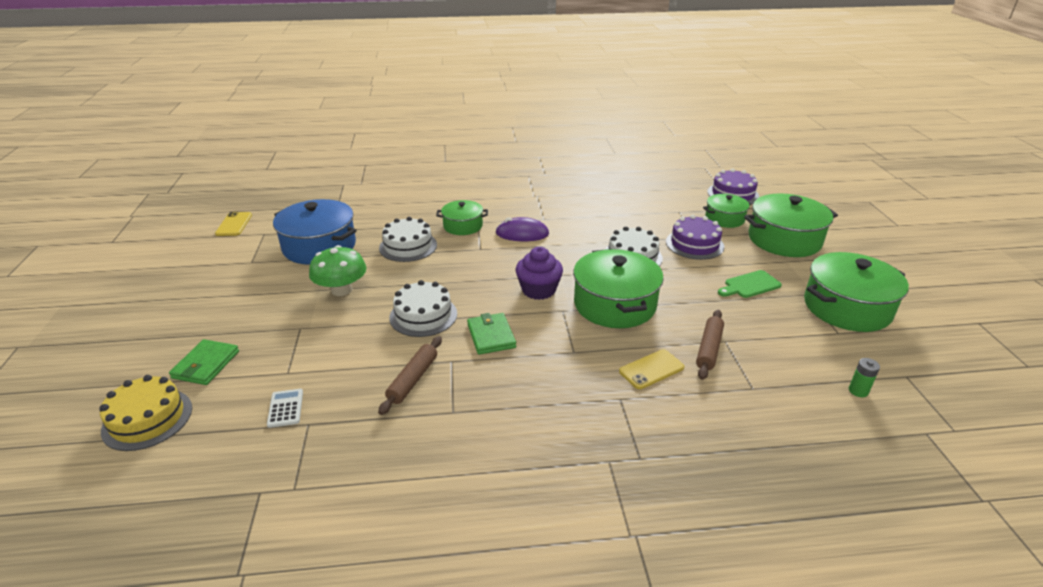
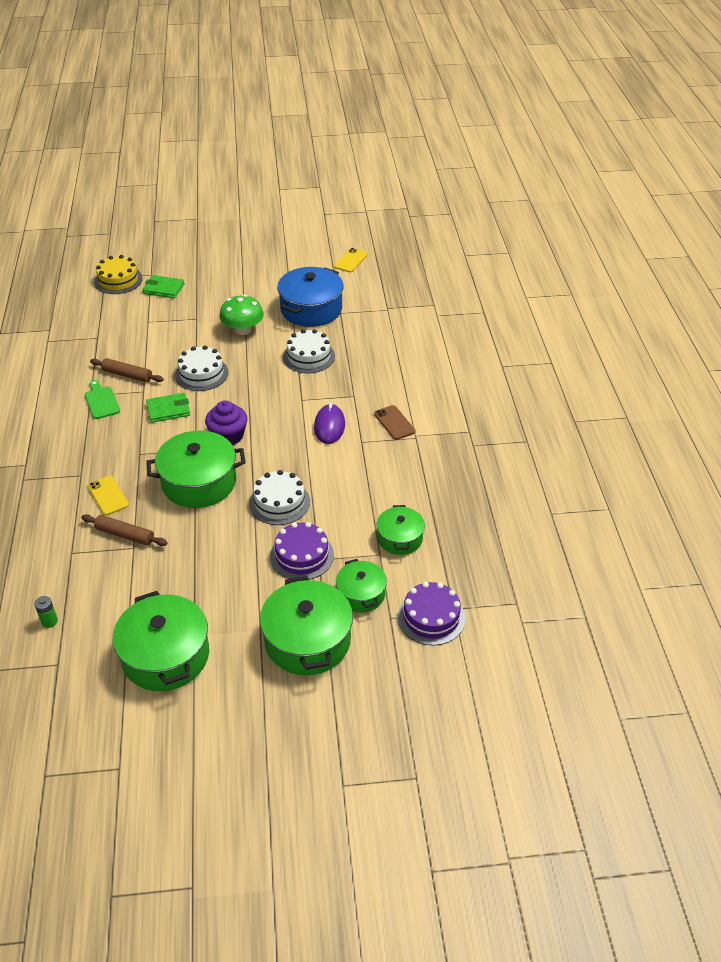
camera: 90 degrees right, 10 degrees up
(234, 224) = (351, 260): yellow phone -> yellow phone turned 60 degrees counterclockwise
(285, 408) = (113, 327): white calculator -> none
(463, 226) = (346, 387): green pot -> green pot (400, 538)
(517, 204) = (394, 423): none -> brown phone
(750, 285) = (216, 585): green cutting board -> green cutting board (101, 401)

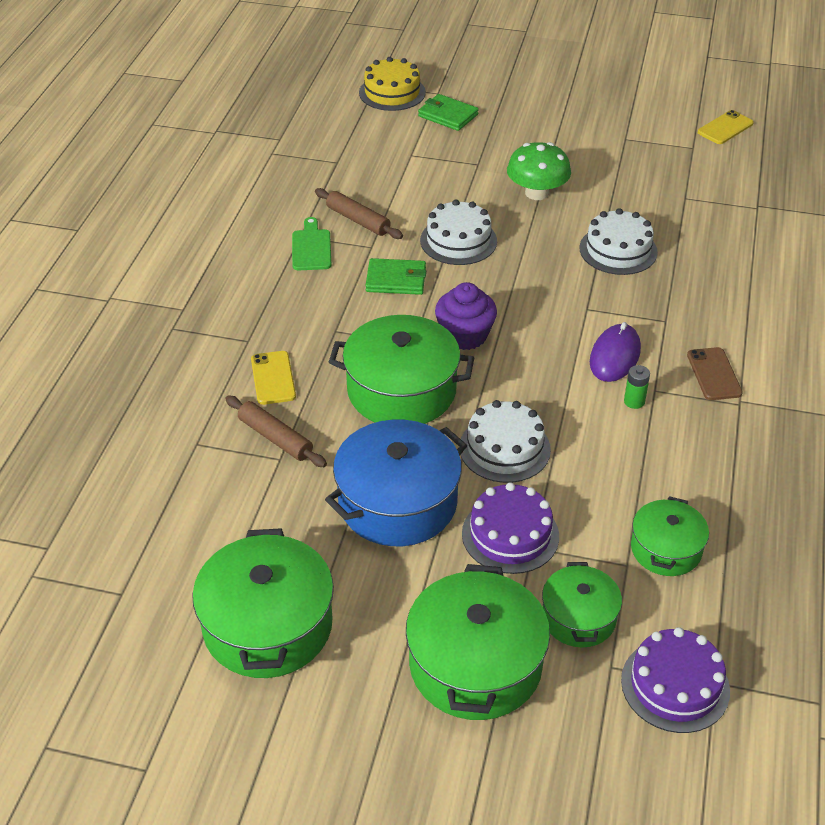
camera: 20 degrees right, 0 degrees up
(49, 621) = (133, 530): green battery -> green battery (634, 401)
(311, 309) = (644, 184): blue pot -> blue pot (397, 502)

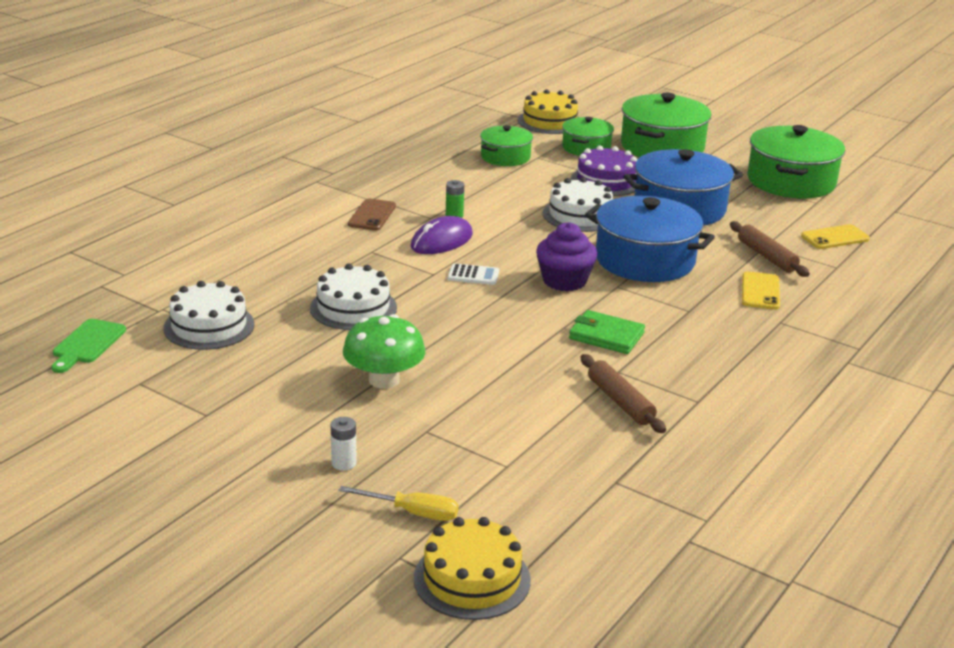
camera: 160 degrees left, 15 degrees down
(311, 248) = (688, 386): green cutting board -> green cutting board (87, 344)
(401, 390) = (645, 260): green pot -> blue pot
(448, 115) = (413, 512): green wallet -> yellow screwdriver
(458, 241) = (515, 354): white cake -> white cake (209, 326)
(511, 131) = (344, 463): none -> white battery
(551, 317) = (473, 275): none -> white calculator
(675, 685) = (549, 121): purple cake -> yellow cake
(725, 128) = (65, 395): yellow phone -> yellow phone (835, 238)

